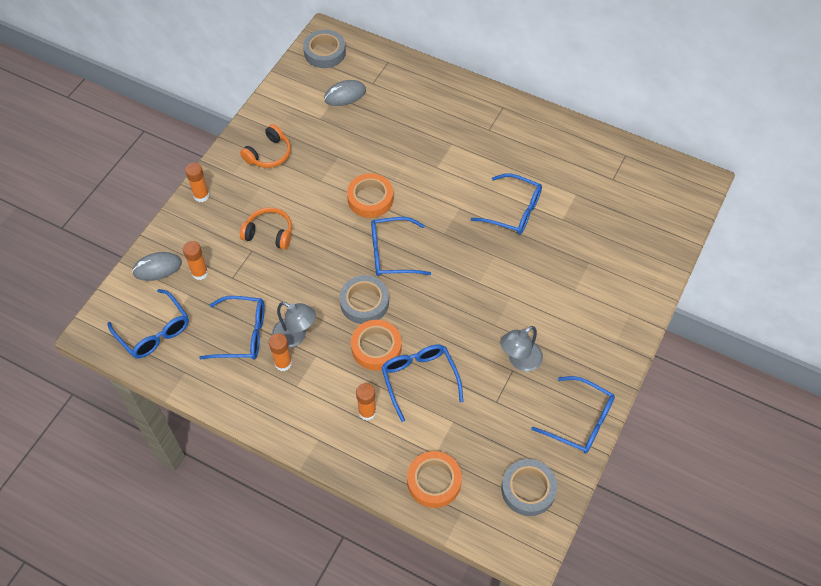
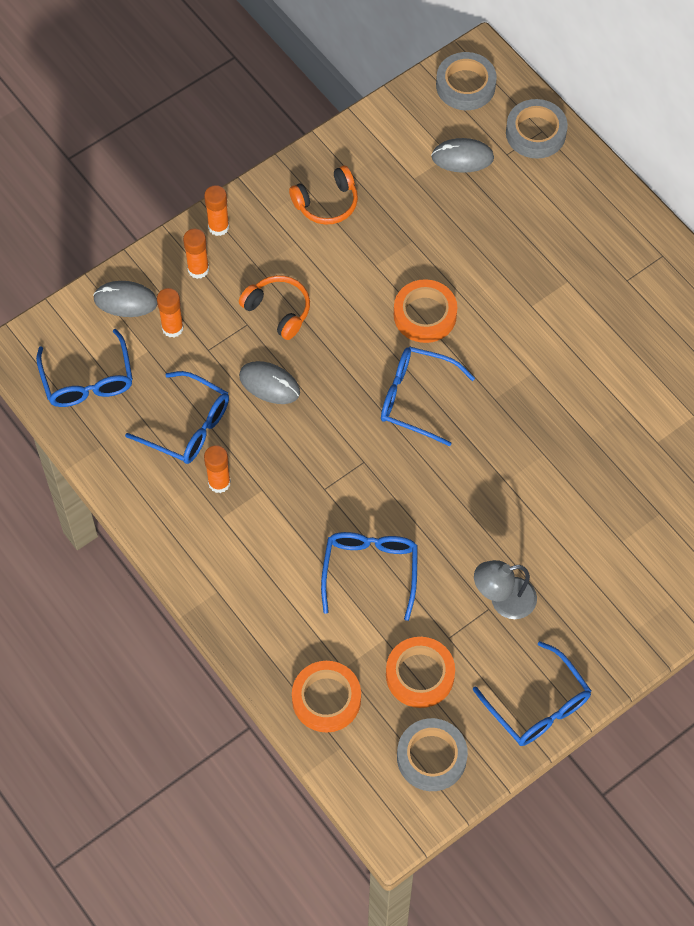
camera: 25 degrees right, 5 degrees up
(287, 283) = (269, 384): none -> grey mouse
(295, 336) = (249, 456): grey lamp -> none
(364, 302) = (351, 448): grey tape -> grey tape (535, 133)
(367, 412) = (289, 584): orange glue stick -> orange glue stick (198, 269)
(376, 347) = (338, 510): orange tape -> orange tape (420, 675)
(513, 210) = (599, 404): blue glasses -> none

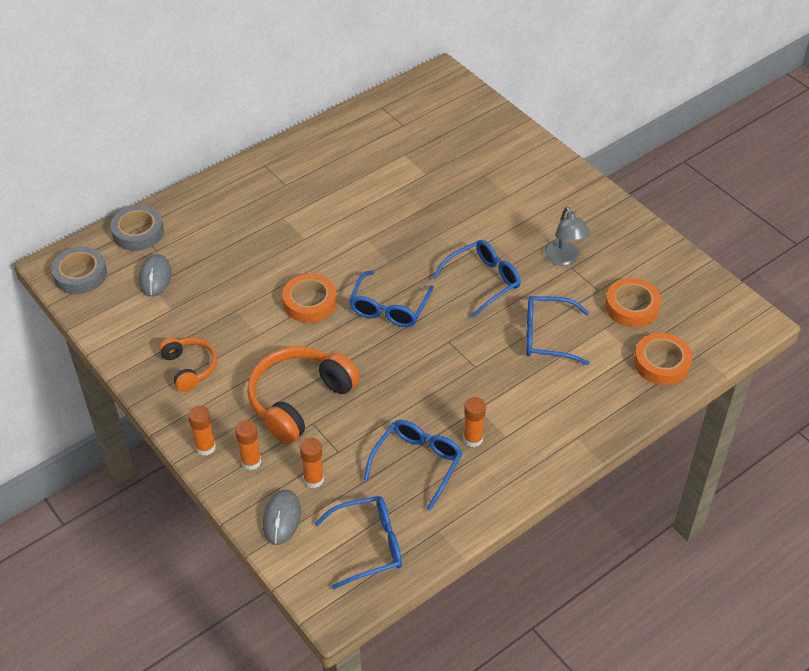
camera: 90 degrees left, 15 degrees down
(269, 384) = (374, 405): grey mouse -> none
(278, 310) = (299, 400): orange headphones -> orange headphones, size x1.74
(431, 757) = (697, 300): grey tape -> none
(537, 704) = (644, 242): blue glasses -> blue glasses (482, 281)

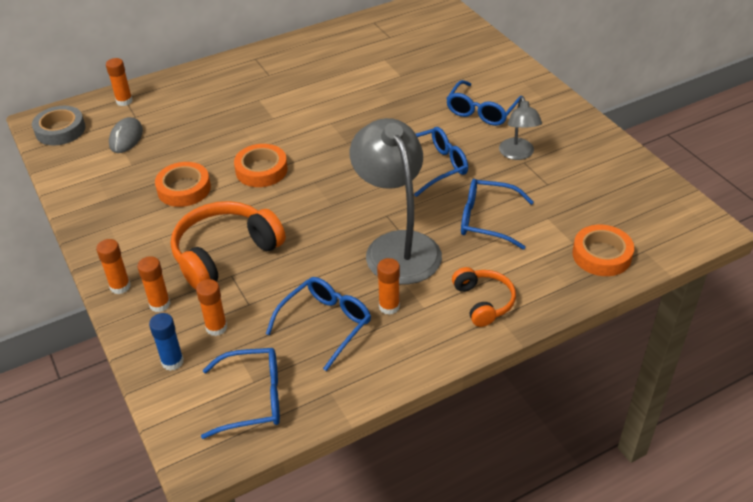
camera: 10 degrees right, 5 degrees down
(138, 232) = (124, 101): grey tape -> orange glue stick
(189, 368) = (130, 215): orange headphones -> orange headphones (483, 302)
(282, 518) = (172, 362): grey mouse -> blue glue stick
(389, 307) = (336, 181): blue glasses -> blue glasses (482, 110)
(466, 374) = (397, 246): none -> grey lamp
(632, 307) = (579, 201): orange tape -> orange tape (184, 189)

